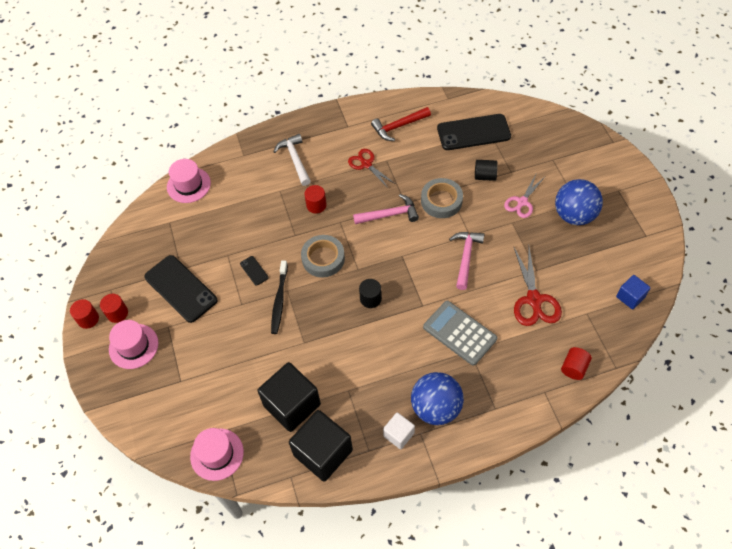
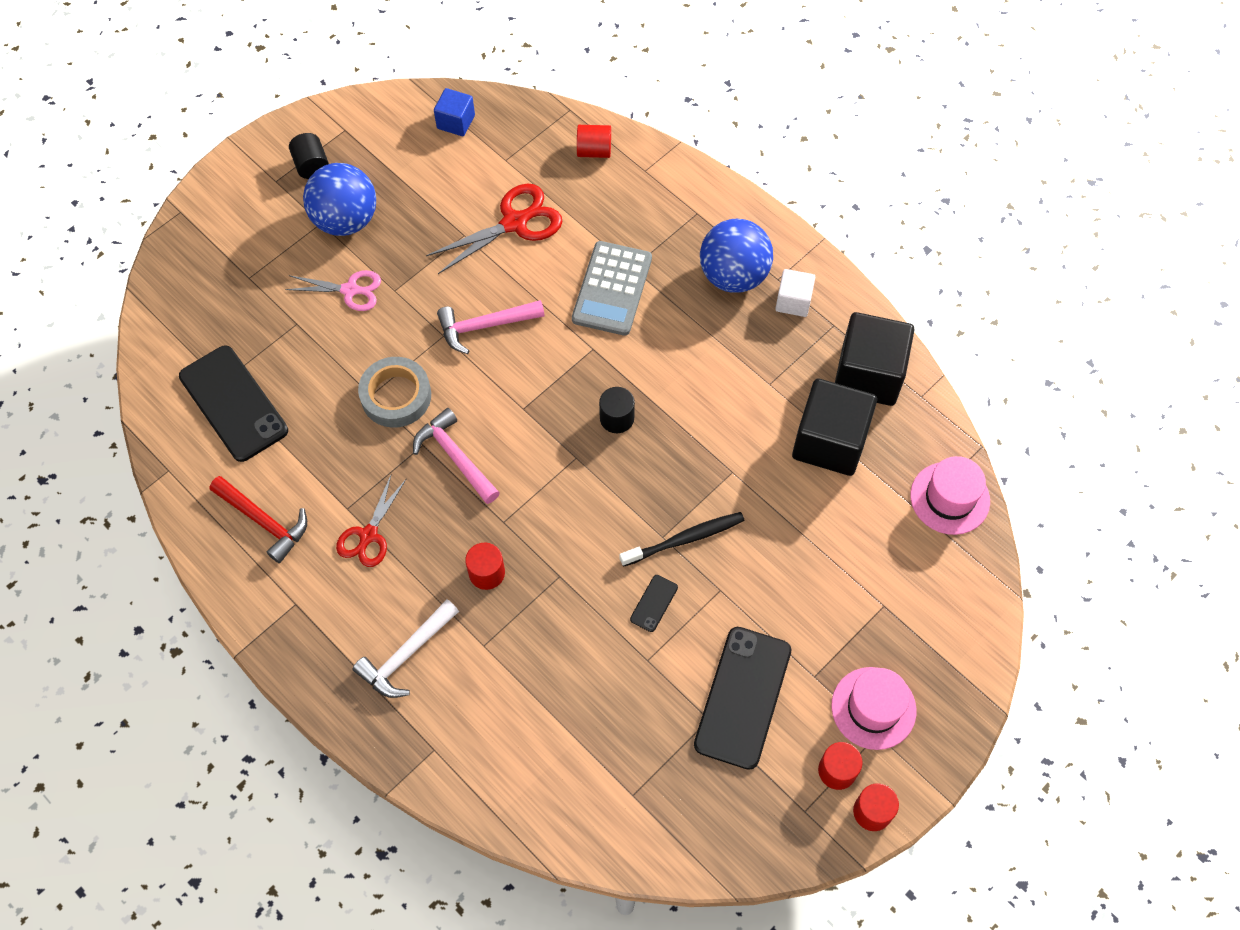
camera: 120 degrees left, 5 degrees up
(188, 185) = (541, 810): pink hat -> none
(323, 258) = (582, 513): grey tape -> none
(485, 176) = (320, 355): black cylinder -> black cylinder (311, 165)

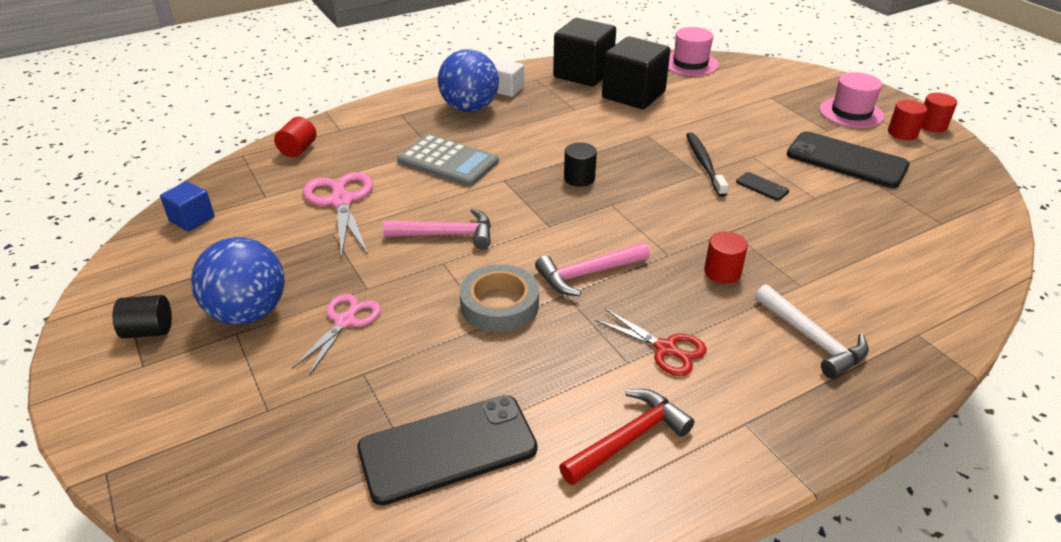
camera: 75 degrees left, 25 degrees down
(485, 326) = (446, 235): pink hammer -> pink hammer turned 90 degrees counterclockwise
(515, 222) = (341, 201): red scissors -> pink scissors

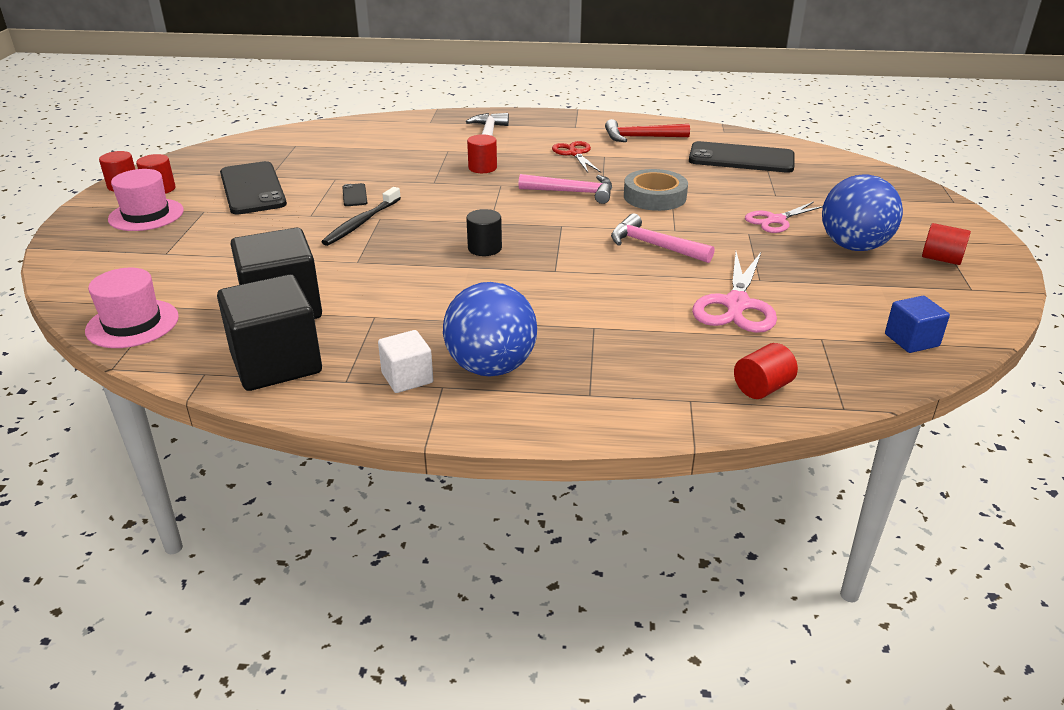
camera: 145 degrees left, 5 degrees down
(149, 331) = (941, 259): black cylinder -> red cylinder
(448, 162) = (591, 307): grey calculator -> none

